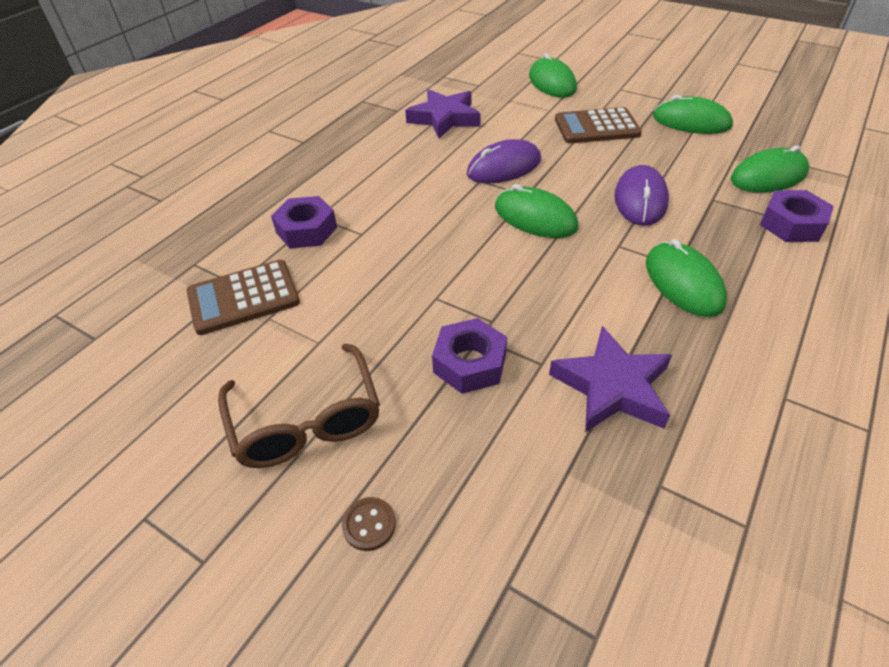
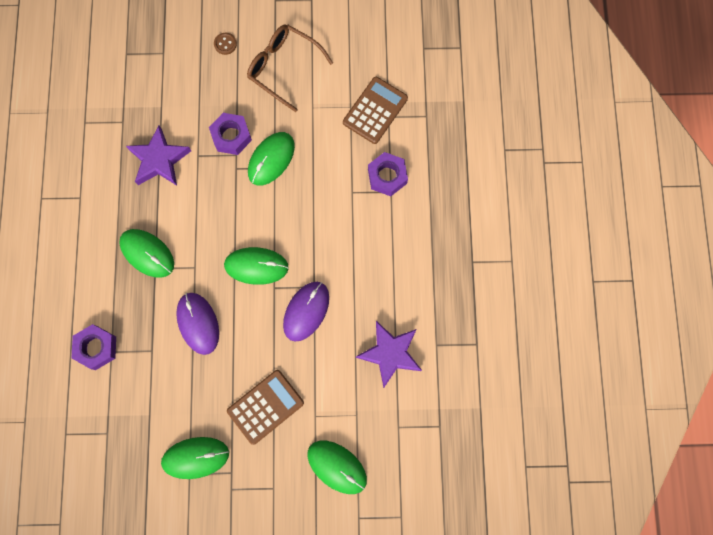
camera: 145 degrees right, 30 degrees up
(768, 176) = (120, 402): green mouse -> green mouse (271, 159)

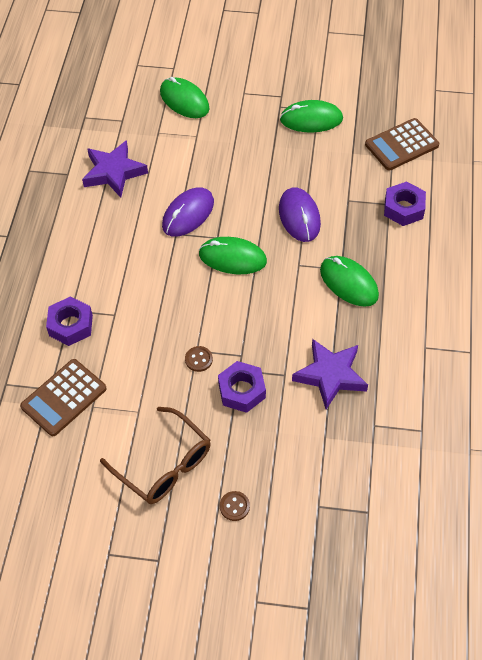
camera: 170 degrees left, 20 degrees down
(265, 406) = (241, 147): brown calculator -> brown calculator (401, 145)
(271, 159) = (198, 359): green mouse -> brown button

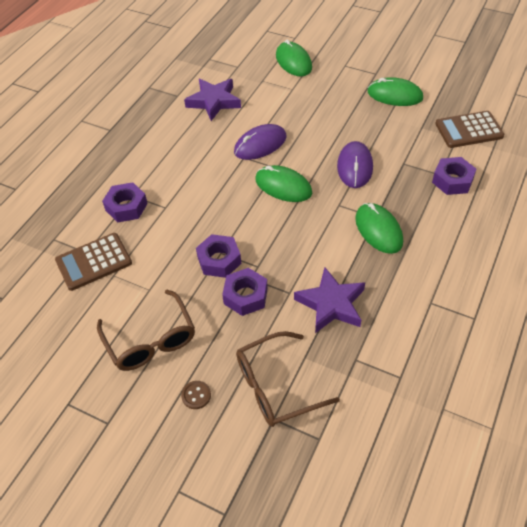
camera: 20 degrees right, 5 degrees down
(198, 359) = (219, 260): brown button -> purple nut
(308, 474) = (276, 387): none -> brown glasses

